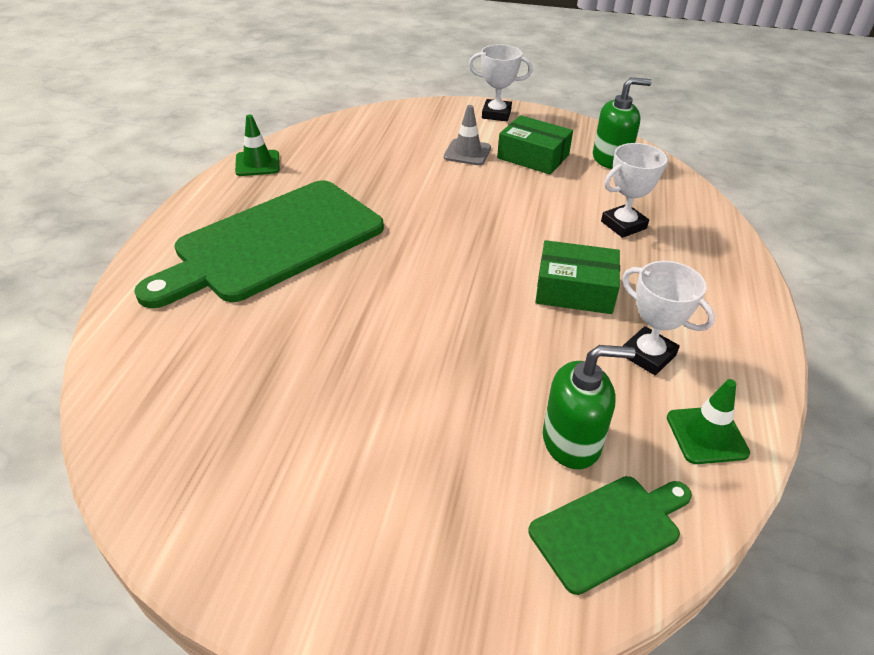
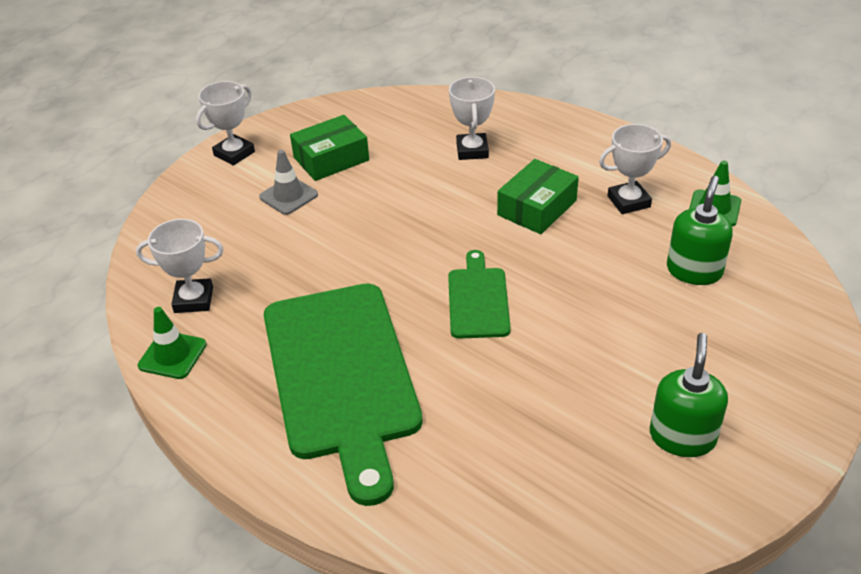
camera: 60 degrees left, 0 degrees up
(319, 153) = (193, 300): none -> white trophy
(609, 530) = (774, 283): green cutting board -> green cutting board (478, 299)
(611, 159) = (374, 118): green soap dispenser -> green soap dispenser (682, 437)

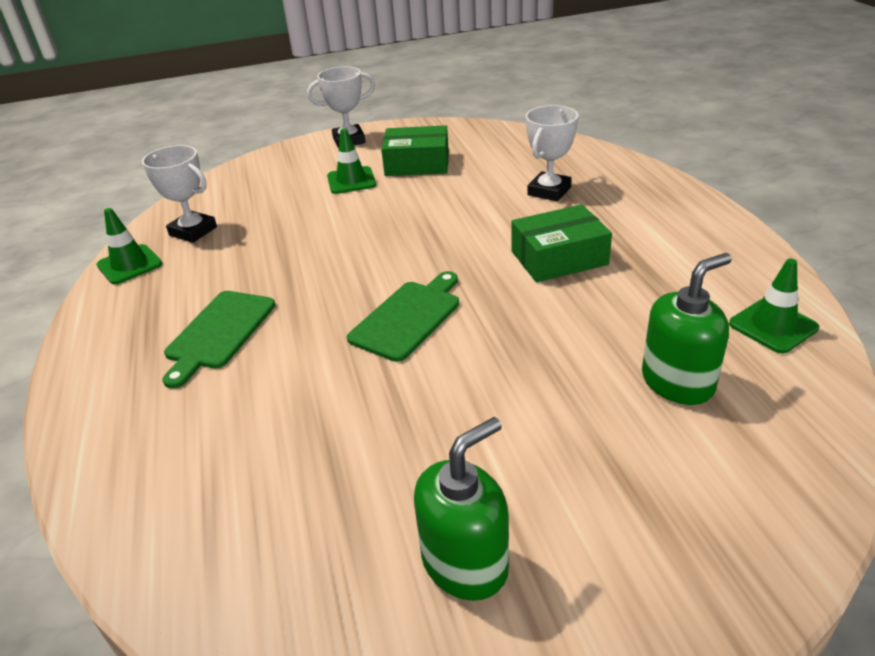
camera: 35 degrees right, 5 degrees down
(288, 196) = (351, 181): grey traffic cone -> green traffic cone
(341, 375) = (219, 332): green cutting board -> green cutting board, size x0.49
(628, 201) = (668, 284): white trophy -> none

